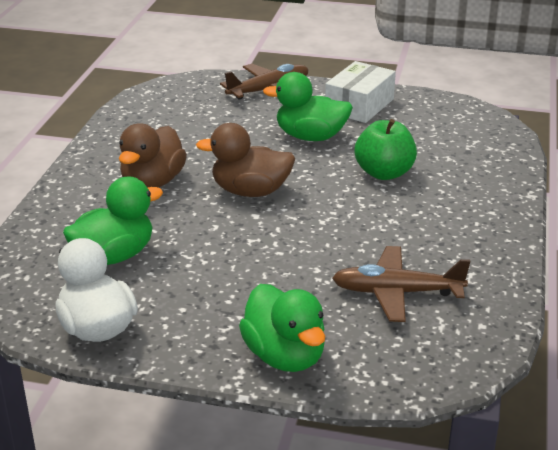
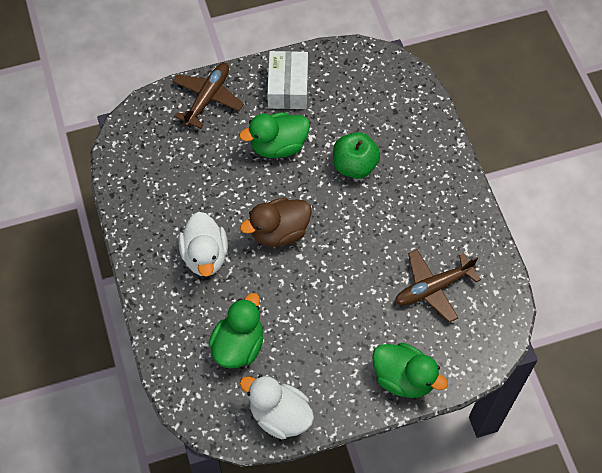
camera: 30 degrees left, 30 degrees up
(152, 182) = (205, 256): brown duck -> white duck

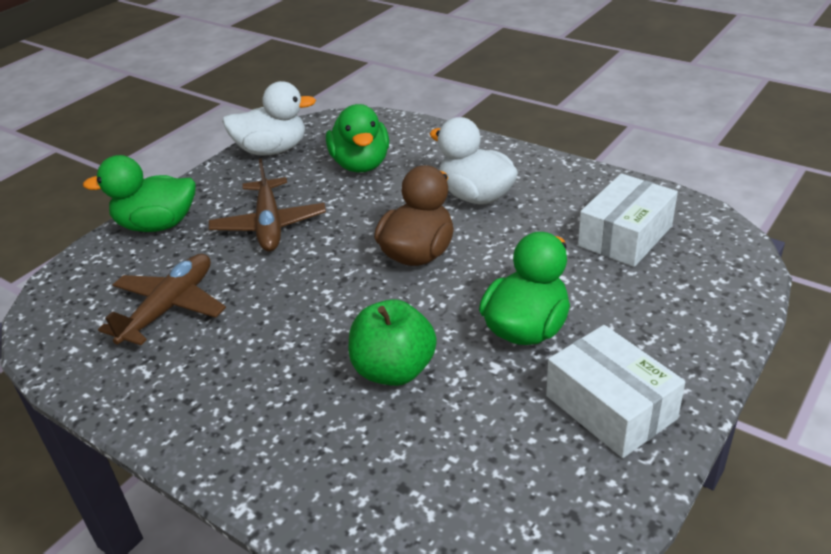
camera: 145 degrees right, 25 degrees down
(169, 165) = (625, 236): none -> white box
(208, 98) = (693, 322): brown plane -> brown plane (269, 225)

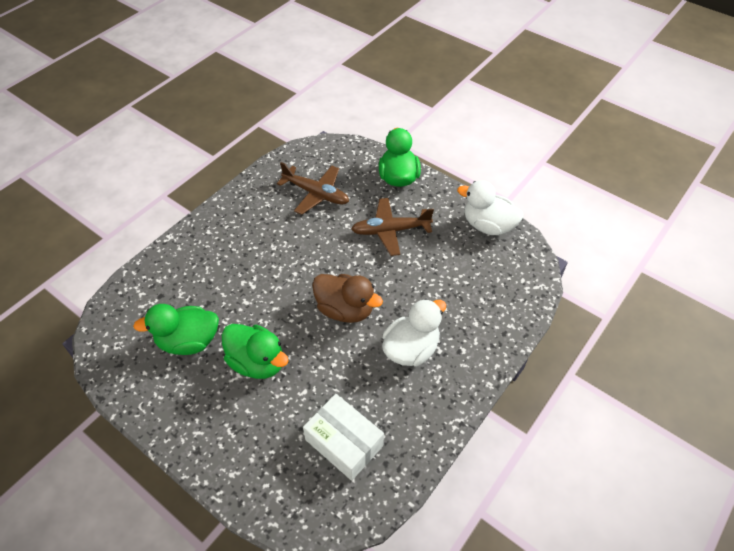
camera: 90 degrees right, 15 degrees up
(272, 150) = (488, 225): white duck -> white duck turned 120 degrees clockwise
(361, 165) = (463, 278): green duck -> green duck (188, 341)
(394, 370) = (240, 294): green apple -> none
(610, 407) = (181, 395): white box -> none

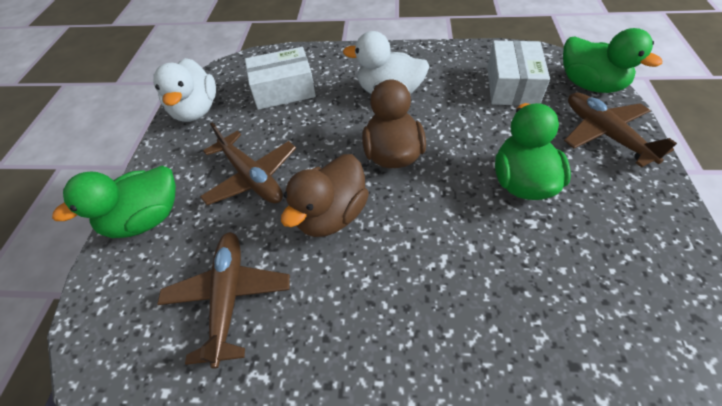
camera: 120 degrees left, 0 degrees up
(188, 341) = (580, 264): green duck -> green duck (590, 85)
(240, 454) = (604, 134): none -> brown plane
(326, 253) = (331, 215): none -> brown duck
(472, 283) = (283, 90): none -> white box

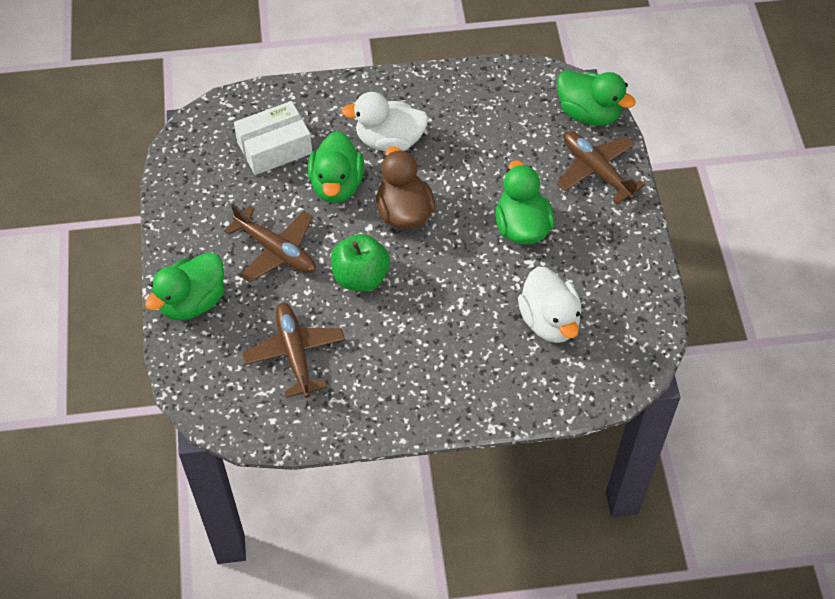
camera: 15 degrees left, 5 degrees up
(196, 110) = (187, 182): white duck -> white duck (549, 321)
(330, 124) = (337, 185): none -> green duck
(331, 215) = (360, 277): brown duck -> green apple
(512, 86) = (513, 121): white box -> none

